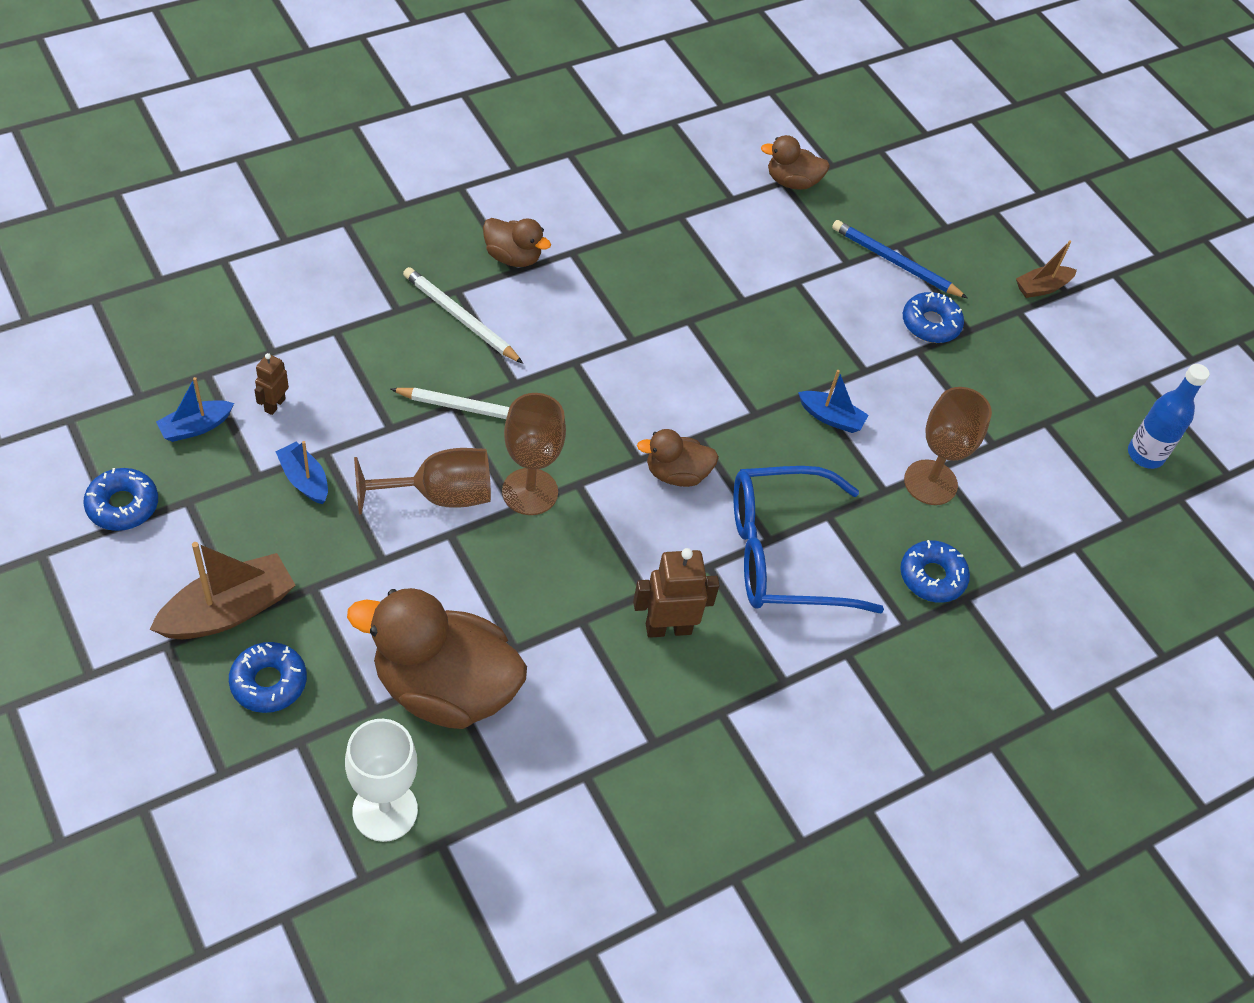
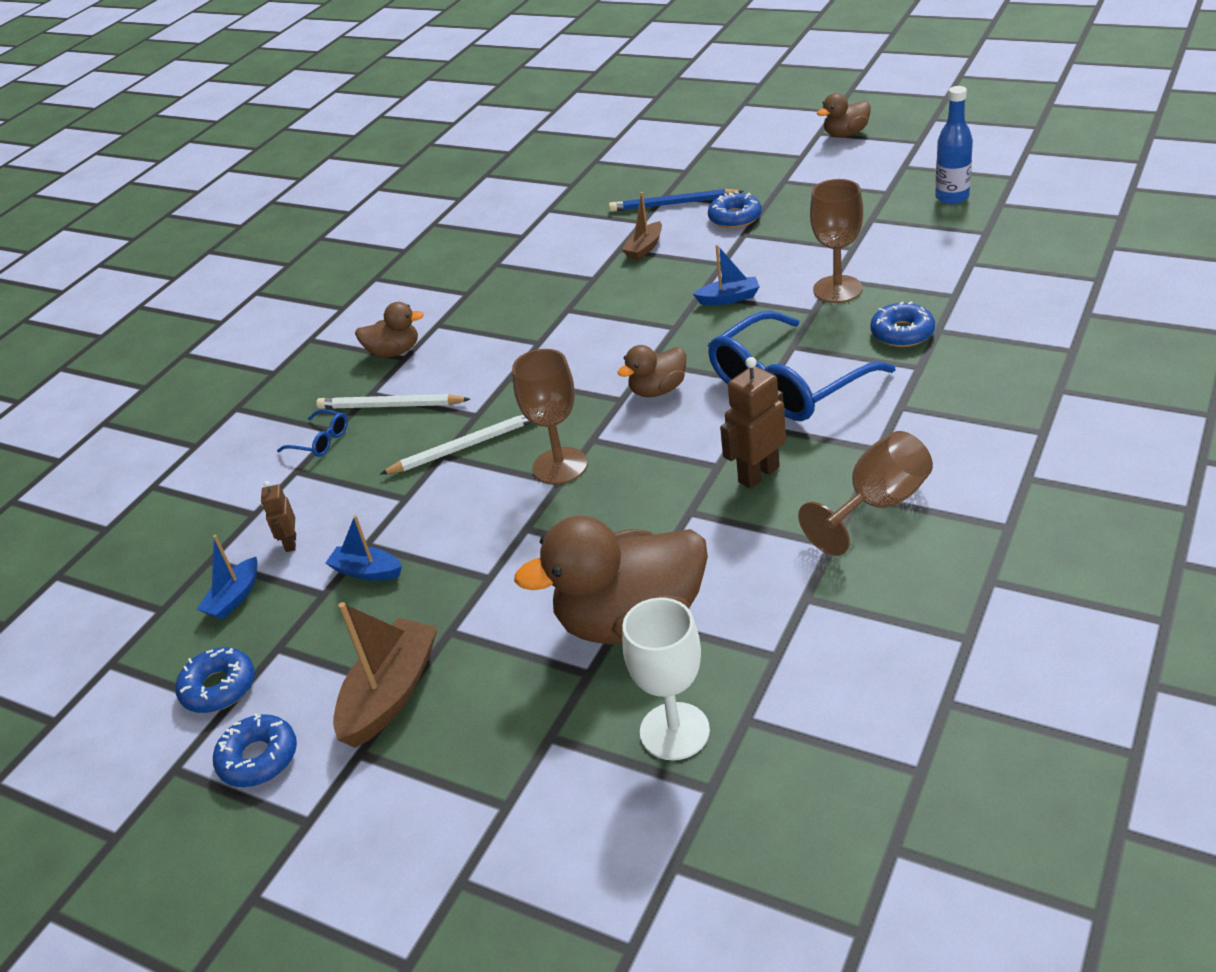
camera: 20 degrees left, 15 degrees down
(269, 682) = (478, 716): blue donut -> blue donut (258, 758)
(378, 313) = (320, 441): none -> blue glasses
(439, 495) = (491, 512): brown goblet -> brown goblet (877, 505)
(792, 182) = (554, 206): brown duck -> brown duck (845, 134)
(1042, 287) = (783, 163): brown boat -> brown boat (644, 248)

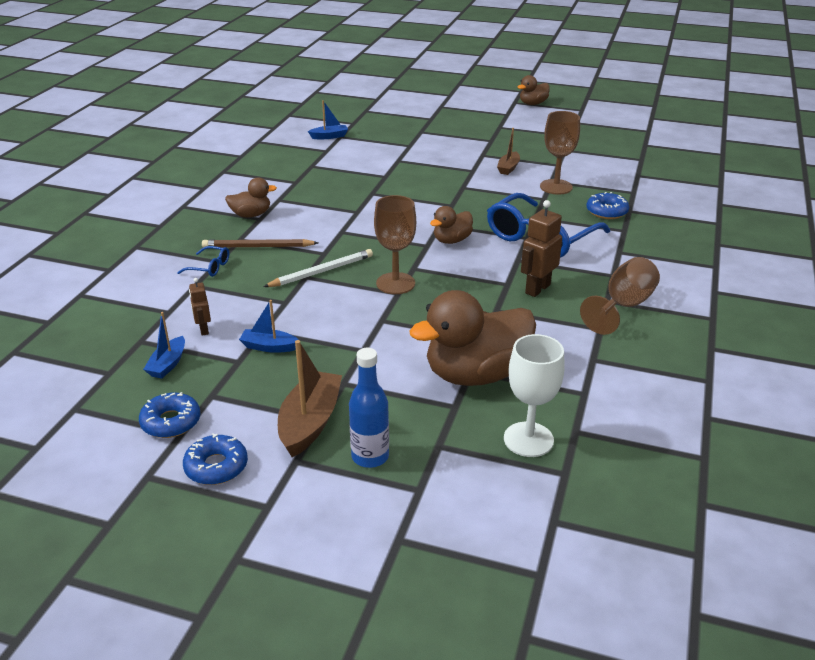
camera: 15 degrees left, 5 degrees down
(391, 406) = (258, 247): white pencil -> brown pencil
(644, 248) = (416, 160): brown boat -> brown boat (508, 168)
(673, 204) = (429, 136): blue pencil -> none
(729, 298) = (484, 190): blue boat -> blue boat (329, 136)
(735, 218) = (473, 146): blue donut -> none
(952, 197) = (613, 140): blue bottle -> blue bottle (370, 456)

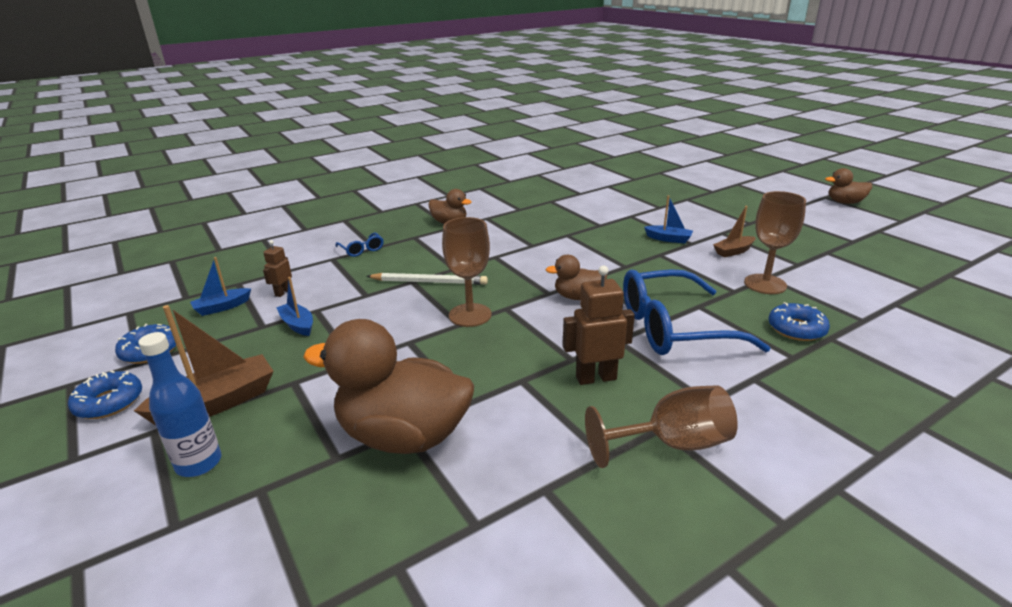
camera: 40 degrees right, 5 degrees down
(258, 247) = (416, 247): brown pencil -> none
(329, 136) = (598, 184): blue boat -> blue boat (668, 239)
(528, 439) = (339, 542): white goblet -> none

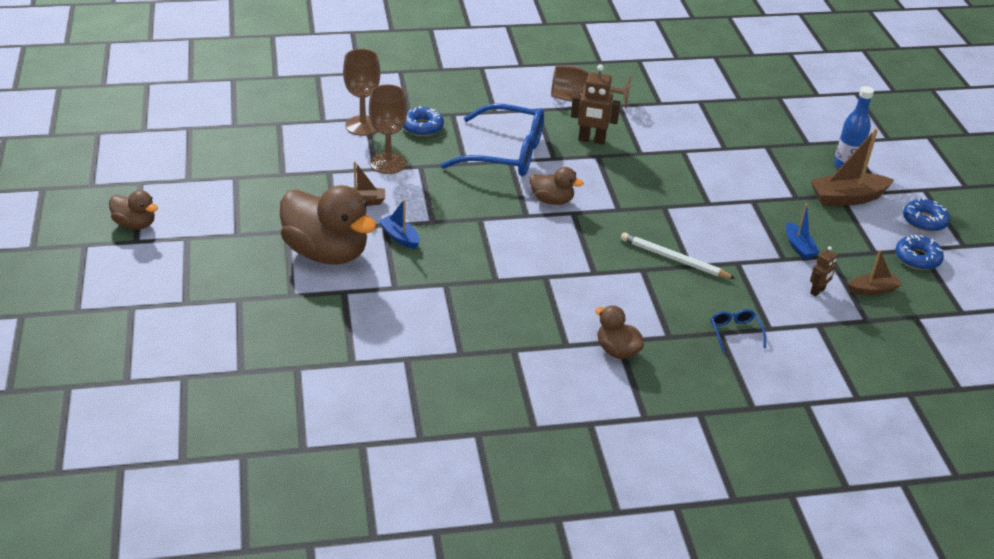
camera: 160 degrees left, 10 degrees up
(222, 307) = (873, 290): blue boat -> brown boat
(403, 436) = (726, 145): brown duck -> brown duck (326, 253)
(470, 315) = (652, 211): brown goblet -> brown goblet (362, 126)

